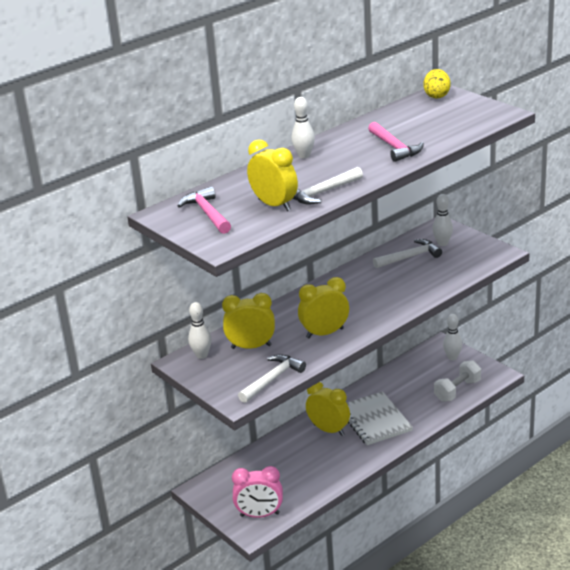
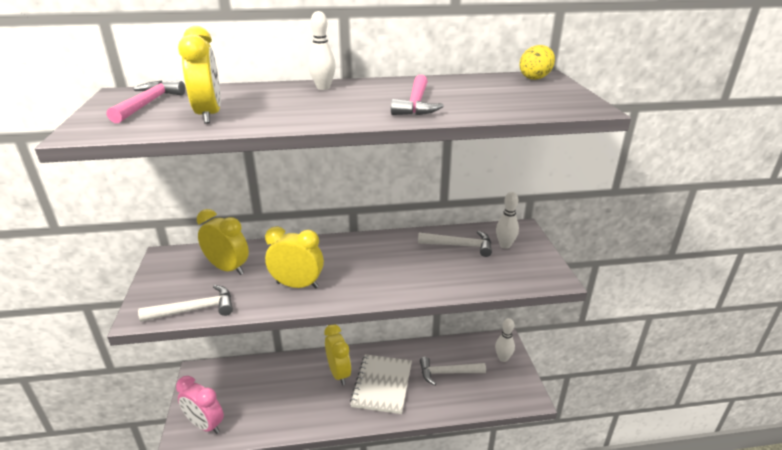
camera: 30 degrees right, 0 degrees up
(202, 355) = (186, 258): white bowling pin -> none
(322, 193) = (270, 119): white hammer -> white hammer (447, 373)
(457, 390) = (478, 394): white dumbbell -> none

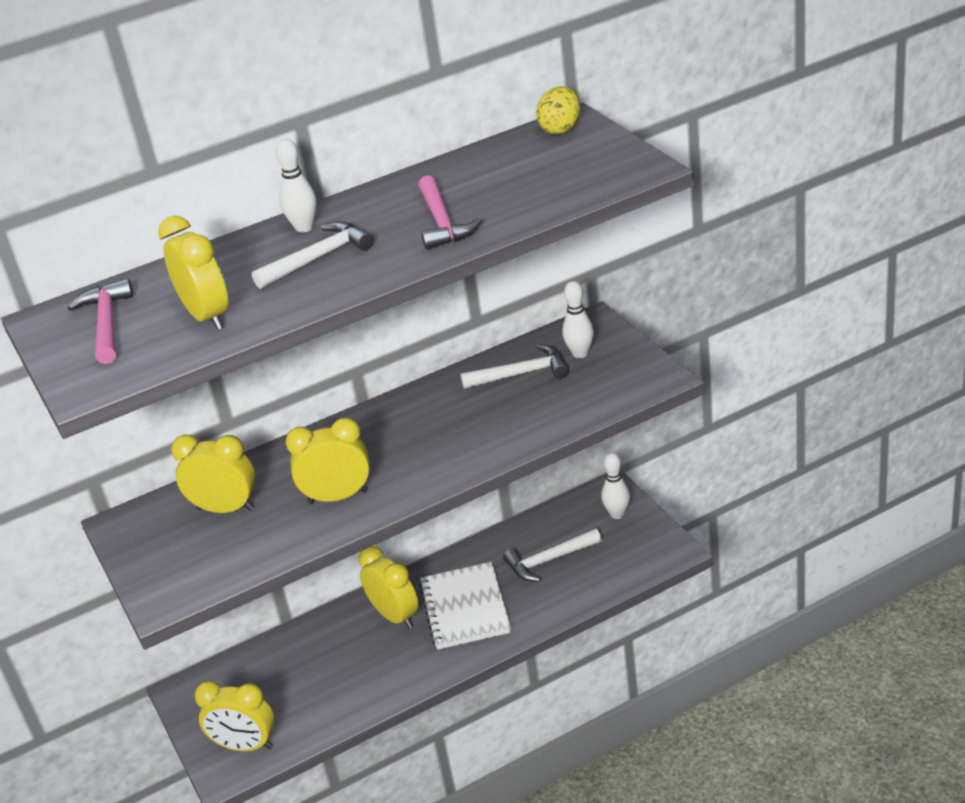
camera: 15 degrees left, 5 degrees up
(195, 309) = (227, 570): white hammer -> white hammer (318, 258)
(205, 425) = (245, 746): pink clock -> yellow clock

